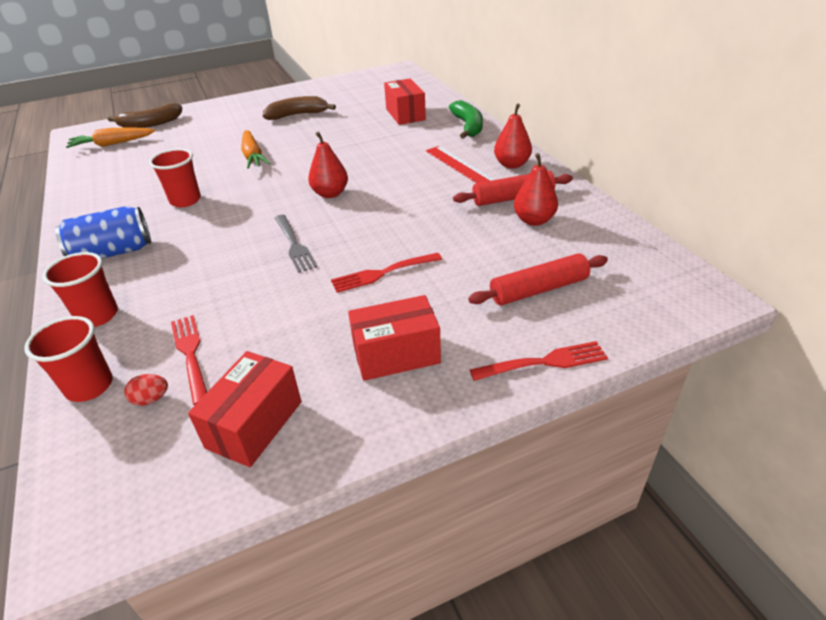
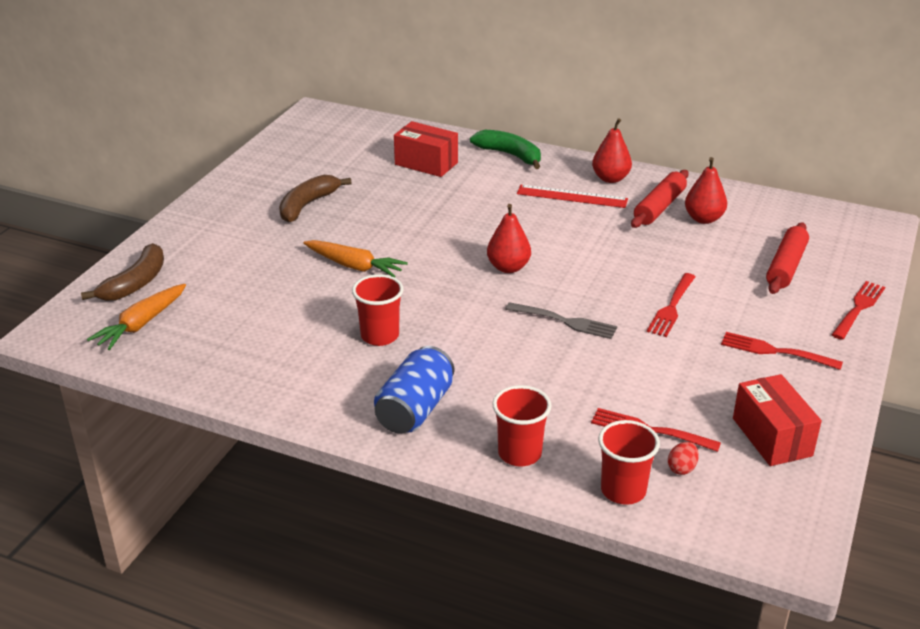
camera: 45 degrees left, 5 degrees down
(396, 355) = (776, 351): red box -> red fork

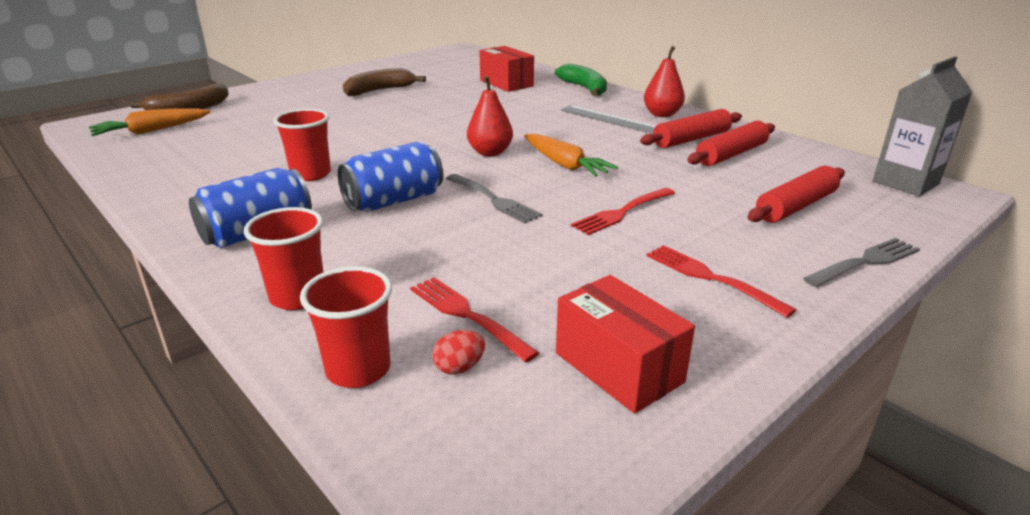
camera: 25 degrees right, 5 degrees down
(354, 266) = (360, 128): orange carrot -> orange carrot (564, 164)
(486, 345) = (394, 201): none -> blue can
(572, 196) = (610, 119): red ruler -> grey ruler
(703, 219) = (731, 154): red pear -> red rolling pin
(772, 437) = (618, 367): red box -> red box turned 45 degrees counterclockwise
(844, 220) = (905, 183): none -> grey carton
(858, 309) = (864, 262): red fork -> grey fork

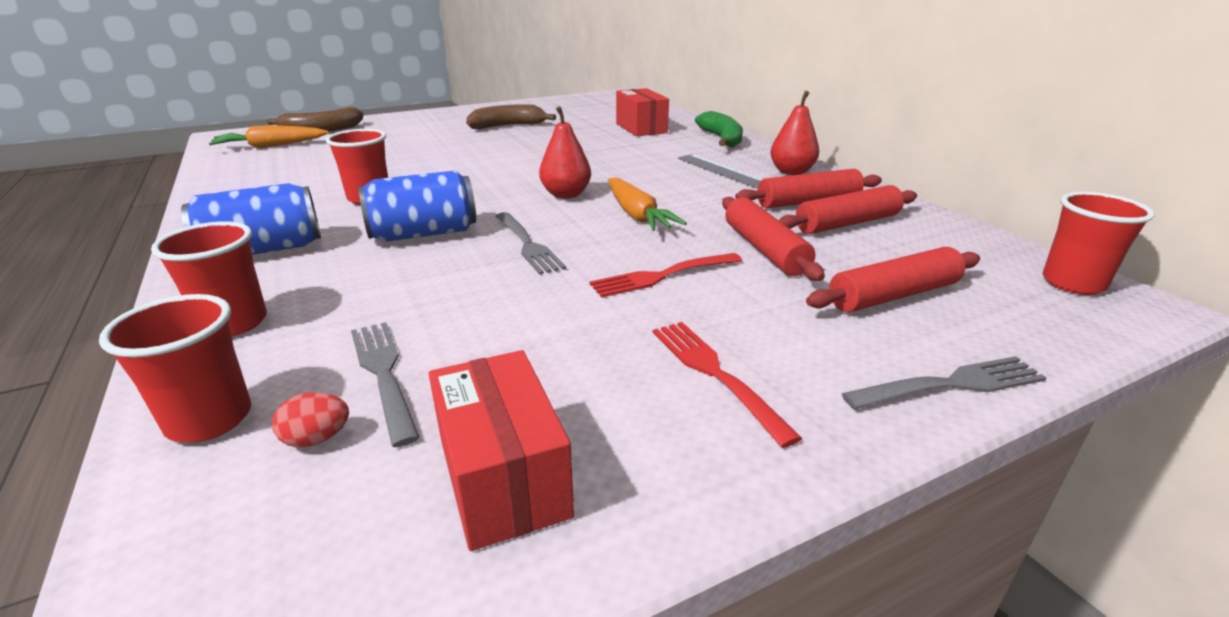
camera: 15 degrees right, 0 degrees up
(468, 316) = (384, 374): red fork -> grey fork
(684, 182) = (764, 249): none -> red rolling pin
(905, 183) = (1073, 283): grey carton -> red cup

